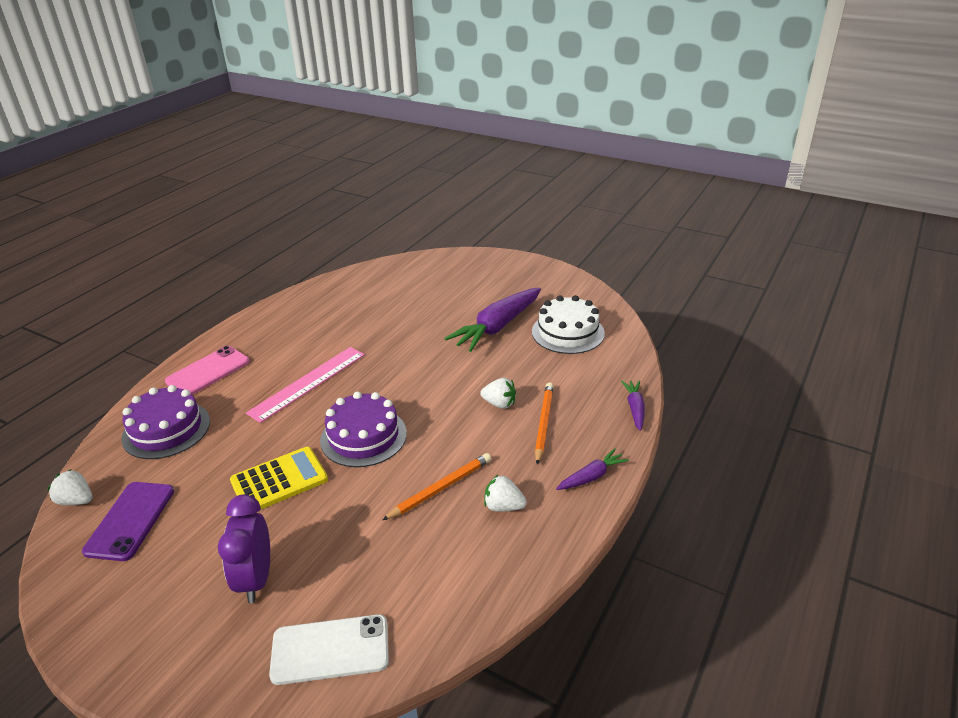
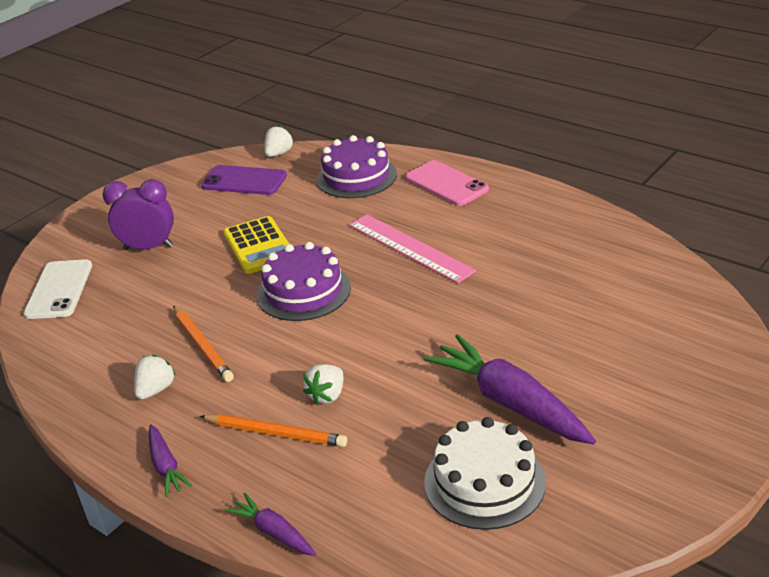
camera: 100 degrees right, 0 degrees up
(635, 409) = (273, 532): purple carrot -> purple carrot turned 150 degrees counterclockwise

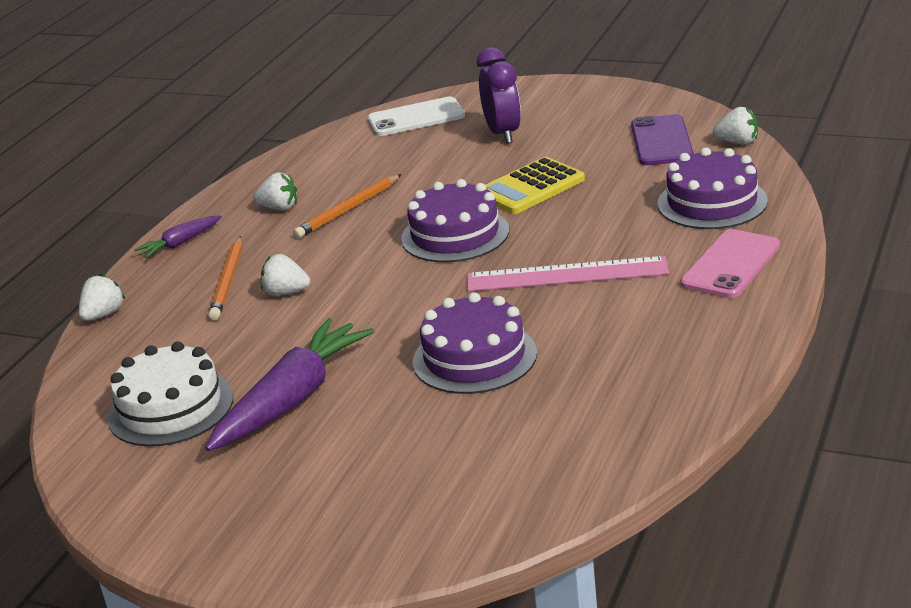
camera: 75 degrees right, 5 degrees down
(273, 532) = (103, 314): purple carrot -> white strawberry
(409, 247) = (567, 274): pink ruler -> pink ruler turned 60 degrees clockwise
(500, 302) = (474, 357): none -> purple cake

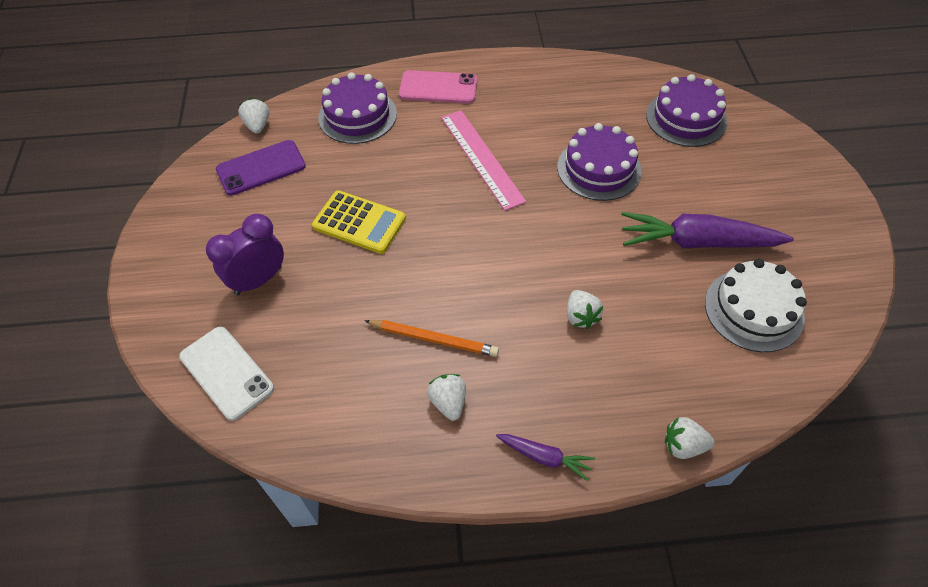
camera: 120 degrees left, 25 degrees up
(228, 281) = (585, 371): orange pencil -> none
(455, 234) = (450, 242): purple cake -> purple cake (686, 118)

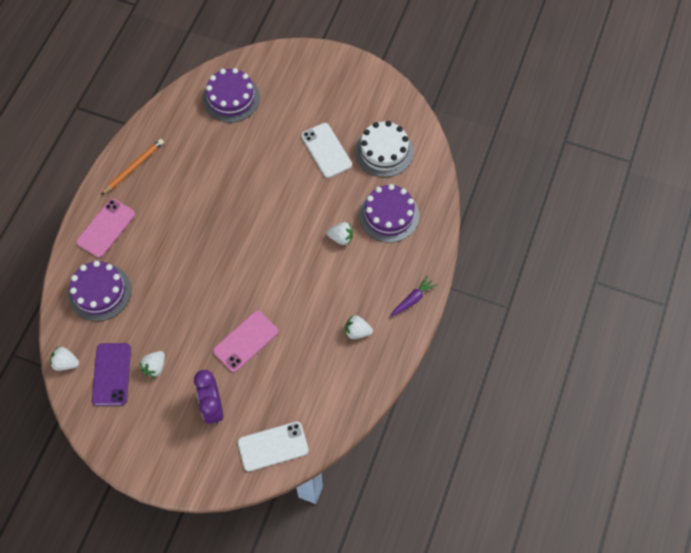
camera: 65 degrees left, 10 degrees up
(359, 222) = (200, 328): yellow calculator -> none
(365, 275) = (245, 341): none -> pink phone
(433, 339) = (313, 322): orange pencil -> orange pencil (134, 167)
(481, 158) = (190, 232): pink ruler -> none
(599, 169) = (241, 170): purple cake -> purple cake (389, 215)
(683, 445) = (439, 232): white strawberry -> white strawberry (155, 367)
(697, 242) = (326, 150): purple carrot -> white phone

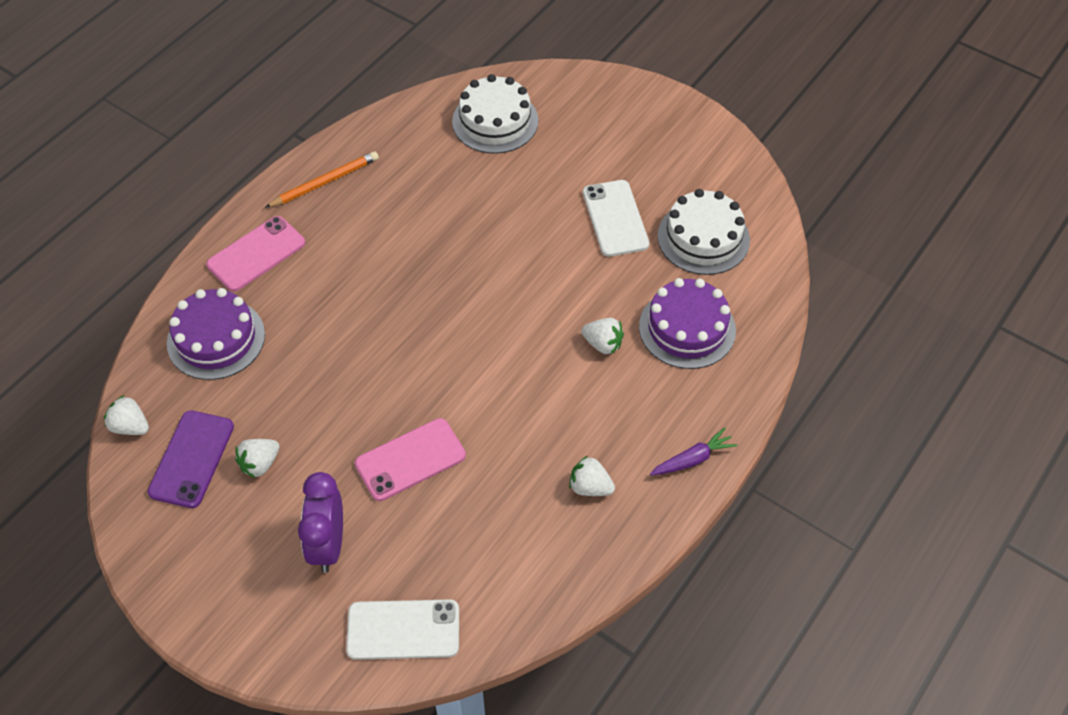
camera: 15 degrees right, 10 degrees down
(231, 98) = (495, 121): purple cake -> white cake

